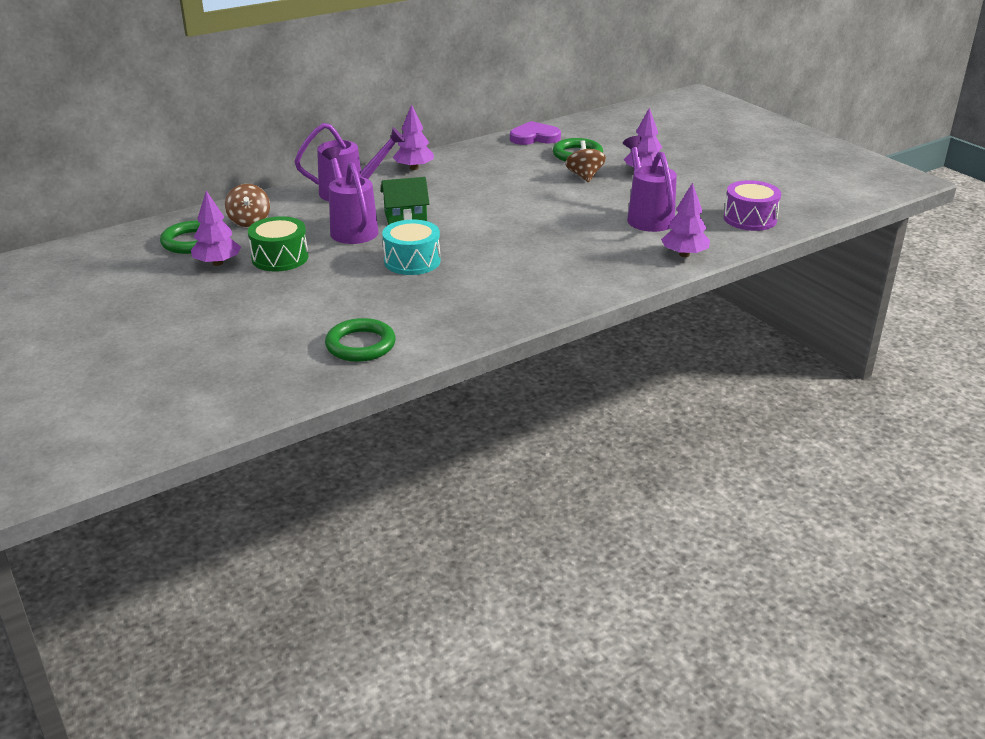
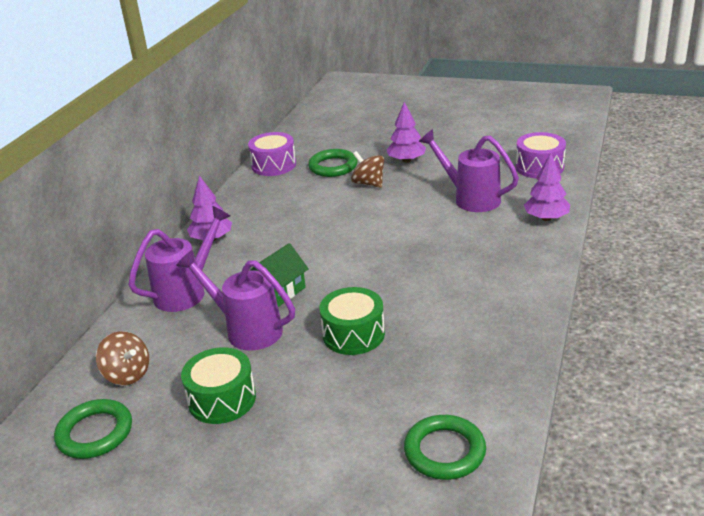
camera: 35 degrees left, 0 degrees up
(217, 263) = (163, 442): purple tree -> none
(412, 261) = (353, 334): turquoise drum -> green drum
(534, 137) = (274, 165): purple heart -> purple drum

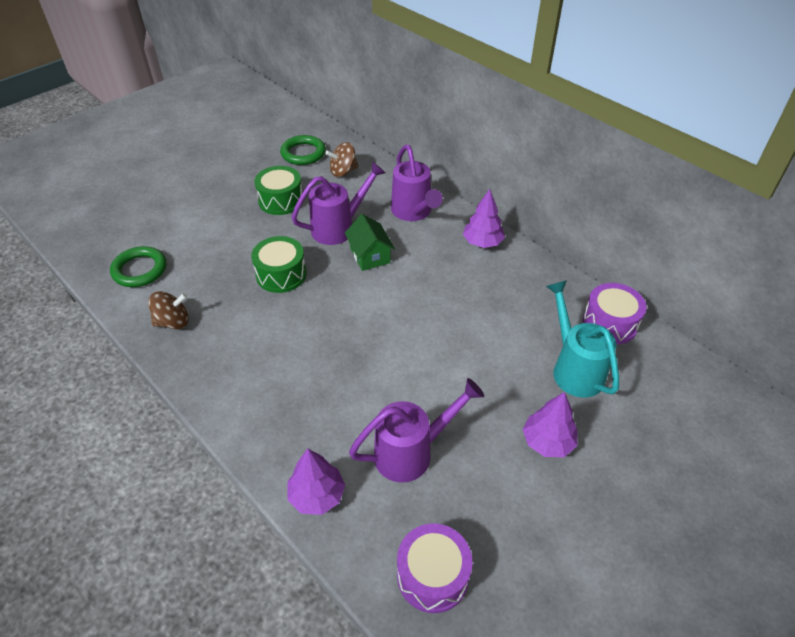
camera: 115 degrees right, 15 degrees up
(333, 166) = (574, 369): green ring -> turquoise watering can
(368, 183) = (511, 381): brown spinning top -> brown spinning top (173, 322)

